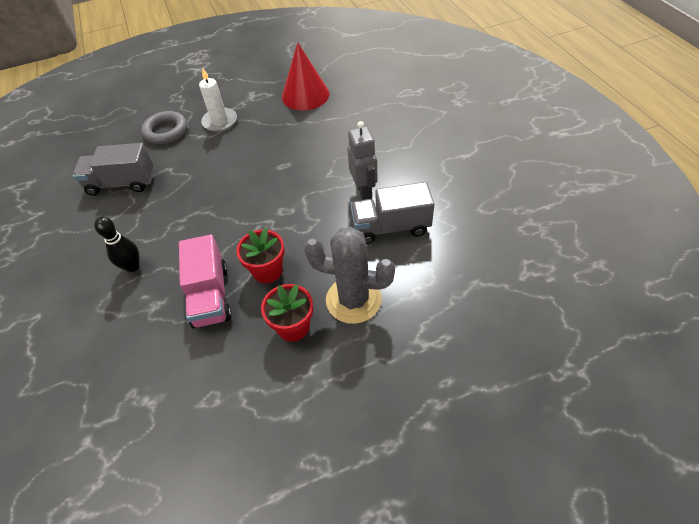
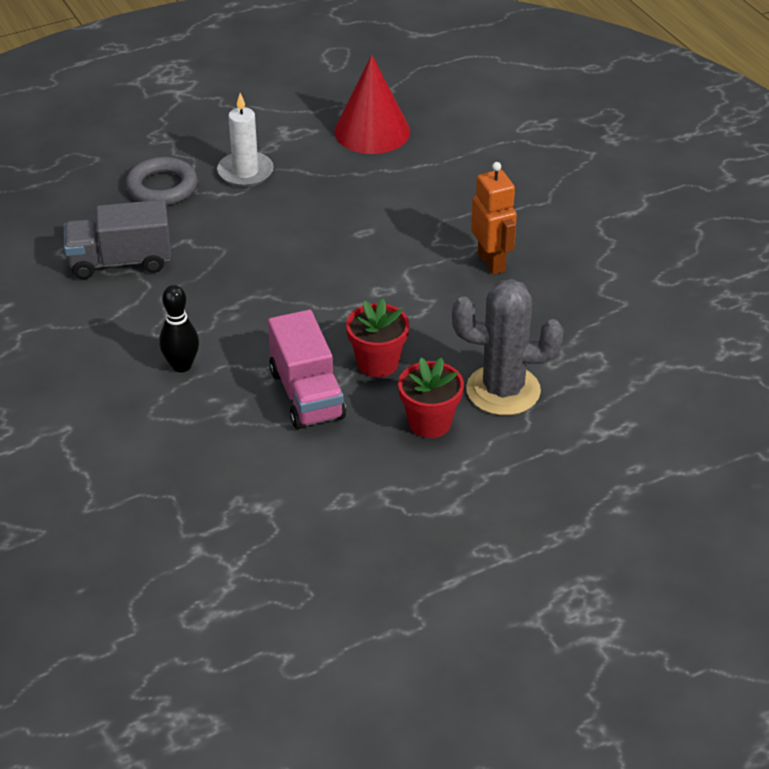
camera: 10 degrees left, 10 degrees down
(364, 191) = (491, 262): grey robot -> orange robot
(391, 227) = (538, 306): grey truck -> none

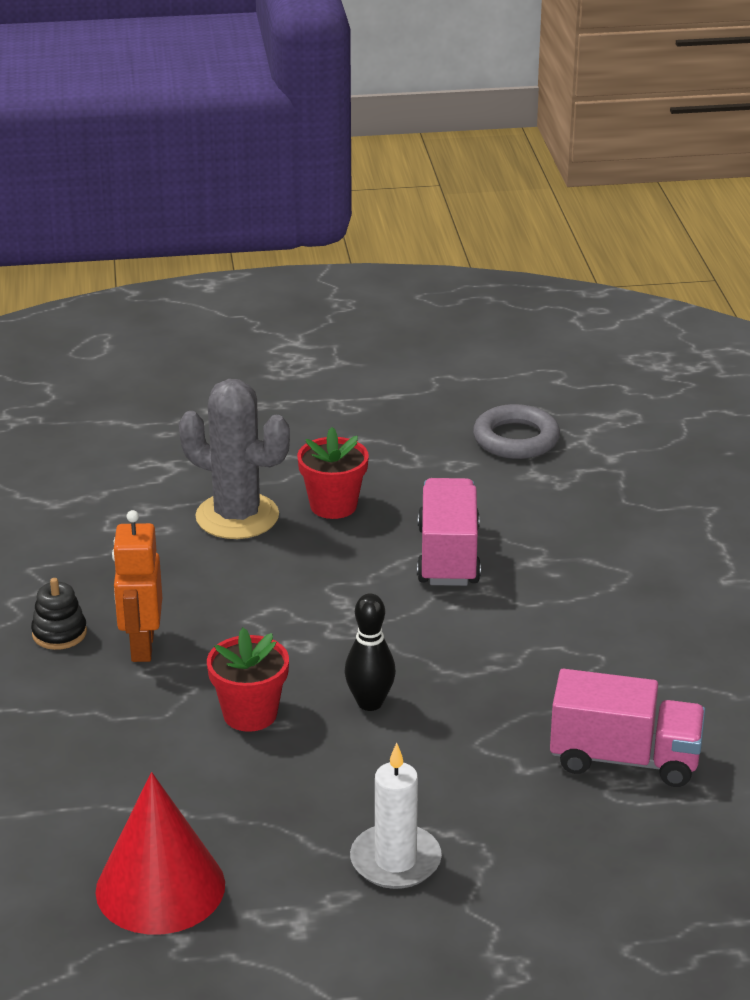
camera: 160 degrees left, 10 degrees down
(120, 261) = (624, 759): grey truck -> pink truck
(162, 187) = (533, 865): grey ring -> grey ring (516, 439)
(181, 366) = (579, 614): black bowling pin -> black bowling pin (370, 703)
(377, 363) = (353, 569): red flower pot -> red flower pot (250, 714)
(557, 258) = (59, 633): none -> black stacking toy

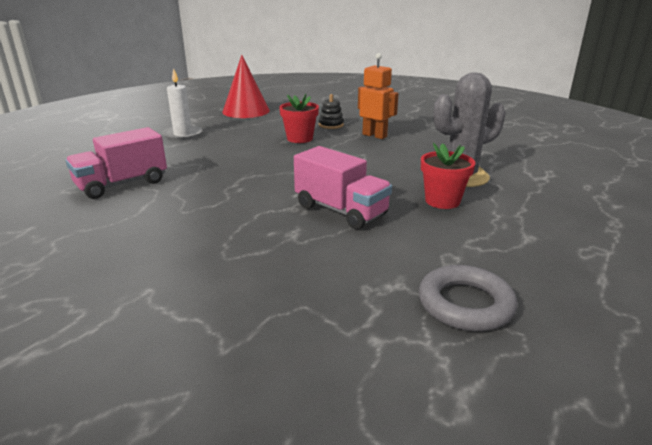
camera: 130 degrees right, 5 degrees down
(59, 633) = (406, 128): black stacking toy -> black stacking toy (331, 125)
(370, 703) = (264, 156): black bowling pin -> none

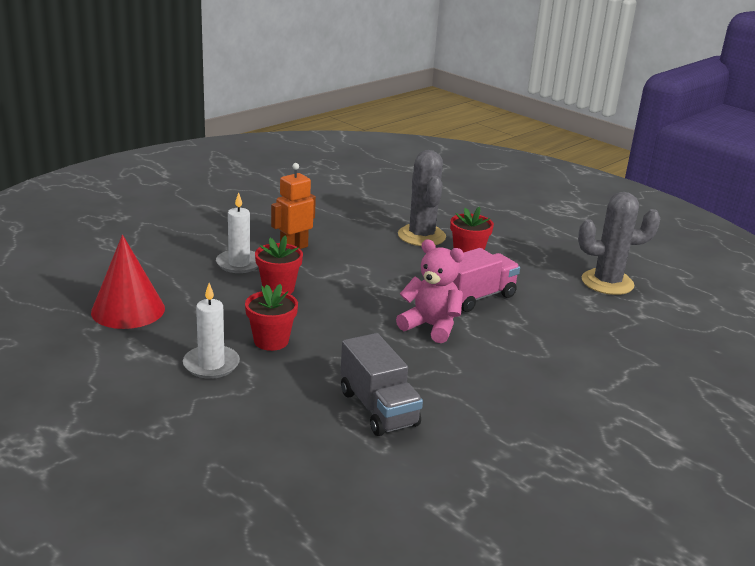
camera: 80 degrees left, 0 degrees up
(122, 184) = (378, 408): pink truck -> grey truck
(218, 145) = (271, 341): none -> red flower pot
(265, 194) = (431, 326): none -> pink teddy bear
(331, 125) = (239, 264): black stacking toy -> white candle
(465, 304) = (607, 282): grey ring -> grey cactus

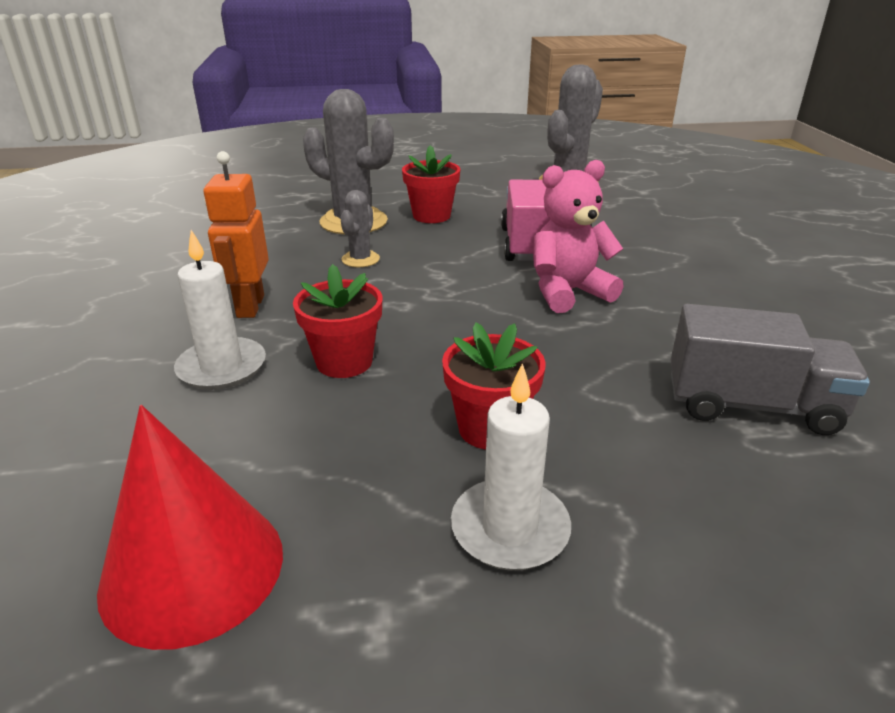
camera: 50 degrees left, 5 degrees up
(380, 255) = (360, 259): none -> grey cactus

